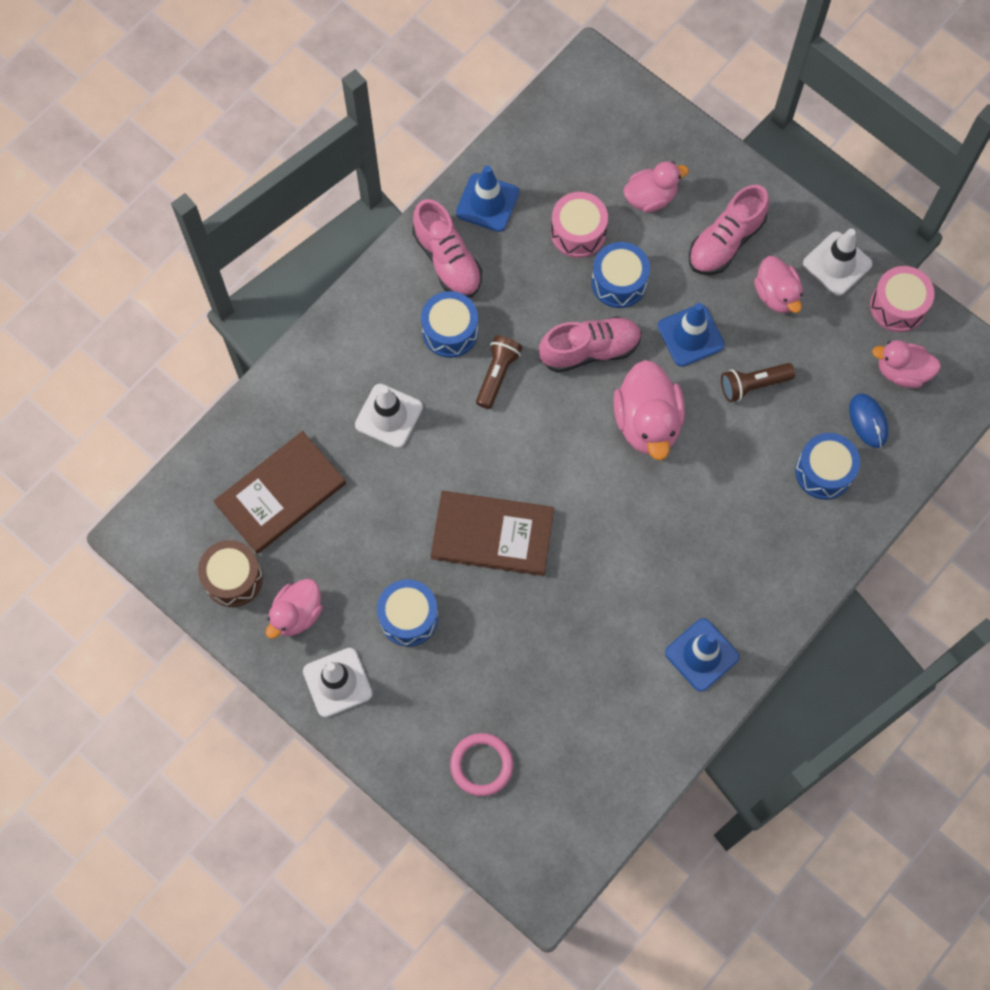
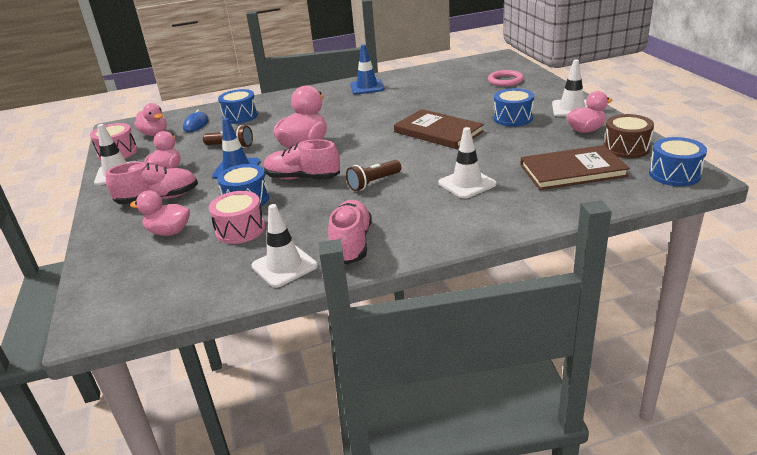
camera: 145 degrees left, 40 degrees down
(450, 331) = (386, 208): blue drum -> blue drum (674, 174)
(487, 203) = (284, 266): blue traffic cone -> white traffic cone

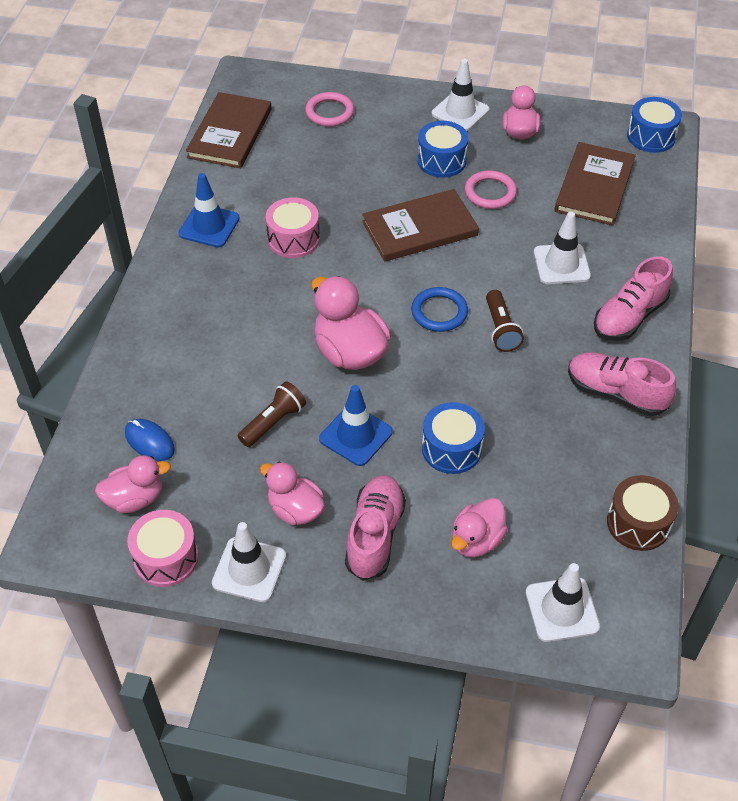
camera: 65 degrees left, 20 degrees up
(240, 116) = (172, 384): blue drum -> none
(240, 229) = (521, 473): pink drum -> pink drum (293, 239)
(284, 266) = (623, 458): white traffic cone -> white traffic cone (562, 609)
(302, 178) = (437, 382): pink shoe -> pink shoe (629, 317)
(367, 160) = (439, 312): none -> blue ring
(447, 68) = (230, 133): none -> brown book
(505, 140) = (490, 192): none -> pink ring
(626, 148) = (580, 131): brown drum -> brown drum (638, 523)

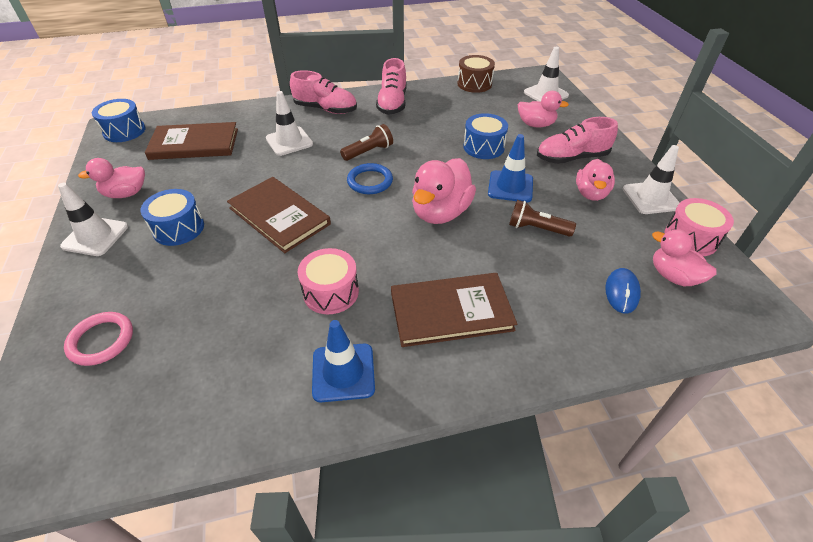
camera: 115 degrees left, 5 degrees down
(230, 133) = (158, 432): brown book -> brown book (451, 311)
(490, 192) = (217, 190): pink ring -> none

